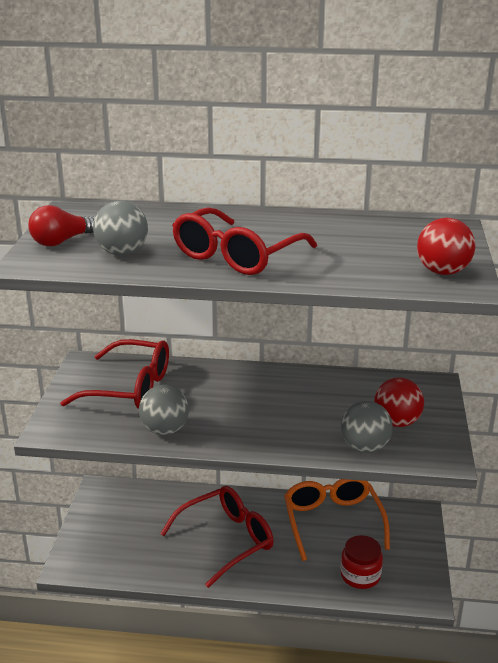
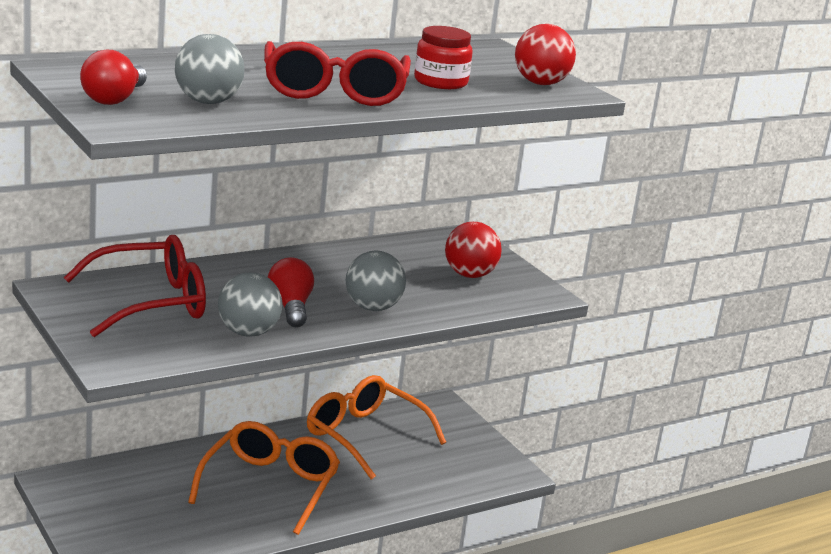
camera: 40 degrees left, 5 degrees down
(219, 416) = (290, 307): none -> red light bulb
(226, 540) = (269, 486): red glasses -> orange glasses
(360, 575) = (439, 474): red jar -> red jar (440, 82)
(365, 447) = (466, 301): grey ball -> grey ball (372, 307)

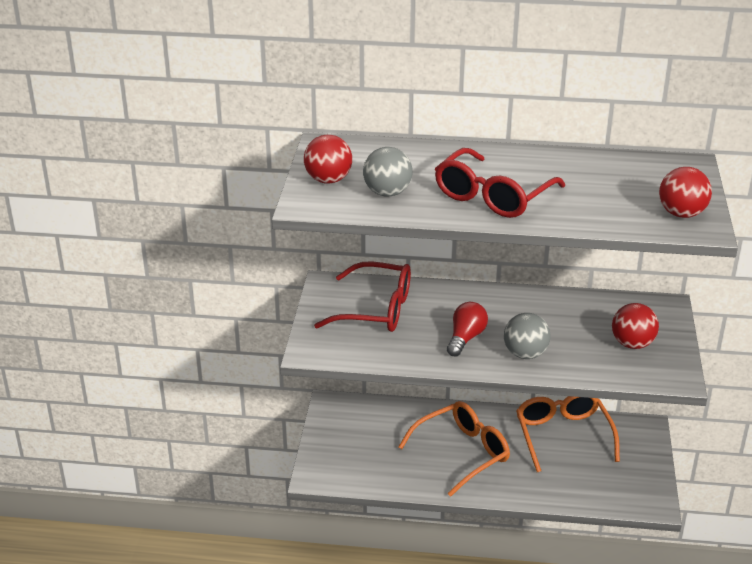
camera: 40 degrees right, 10 degrees up
(114, 99) = (328, 180): red light bulb -> red ball
(248, 332) = (417, 351): grey ball -> none
(440, 82) = (592, 199): red jar -> none

